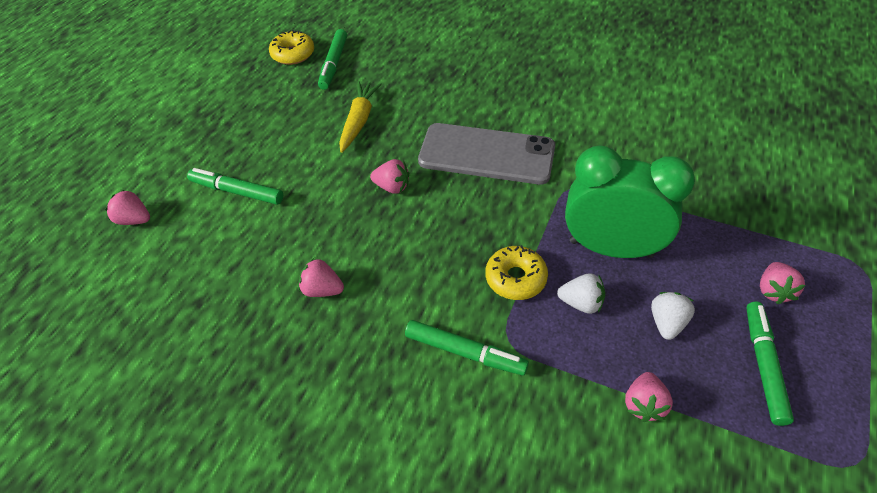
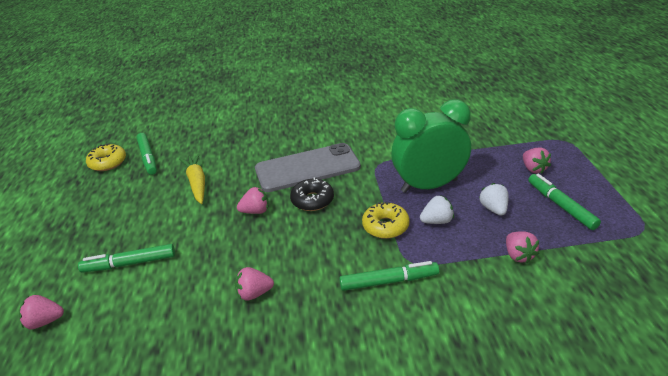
camera: 30 degrees left, 15 degrees down
(461, 202) = (312, 200): none -> black donut

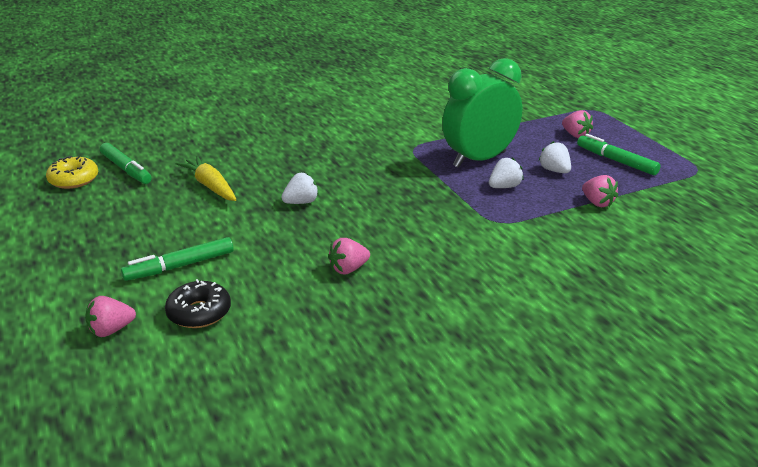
camera: 20 degrees left, 5 degrees down
(255, 211) = (301, 202): pink strawberry -> white strawberry
(307, 168) = (336, 159): grey phone -> none
(312, 200) = (361, 185): black donut -> black donut (199, 313)
(385, 226) = (454, 197): yellow donut -> none
(389, 281) = (485, 239): green marker -> none

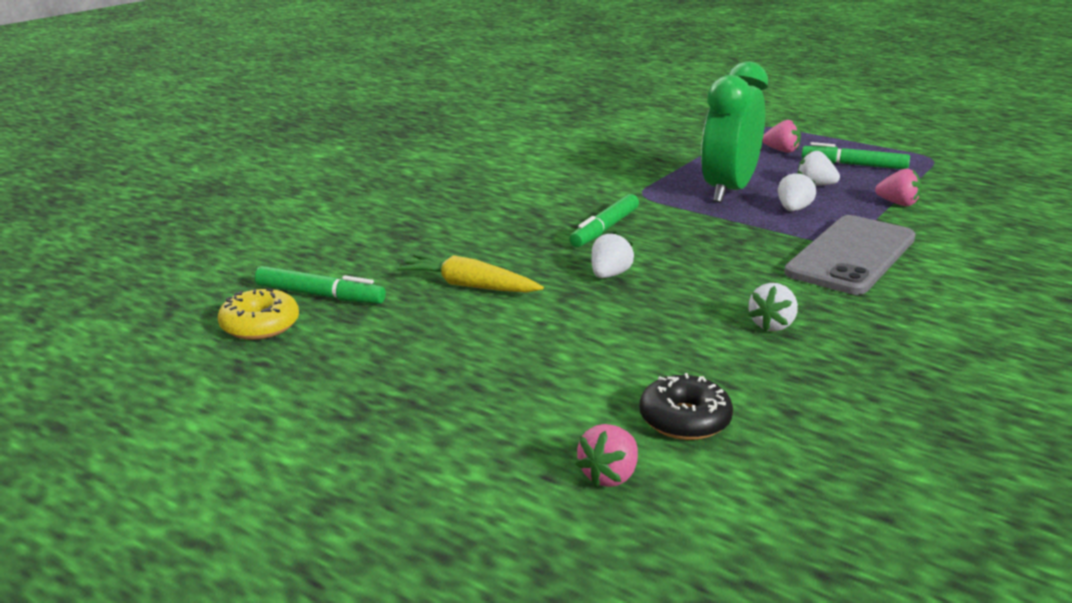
camera: 30 degrees left, 5 degrees down
(180, 266) = (577, 379): green marker -> green marker (605, 229)
(348, 269) = (772, 325): pink strawberry -> white strawberry
(488, 235) = (851, 255): none -> grey phone

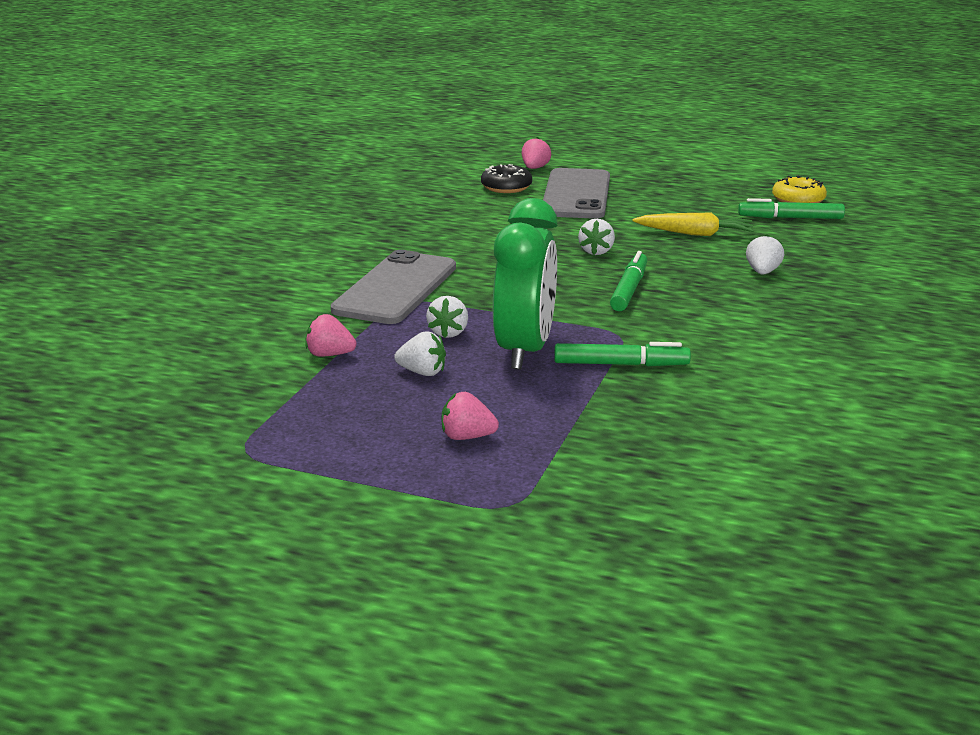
camera: 165 degrees right, 0 degrees up
(574, 382) = (576, 195): none -> grey phone
(772, 325) = (462, 232): white strawberry -> white strawberry (762, 272)
(854, 165) = (365, 417): green marker -> green marker (621, 364)

